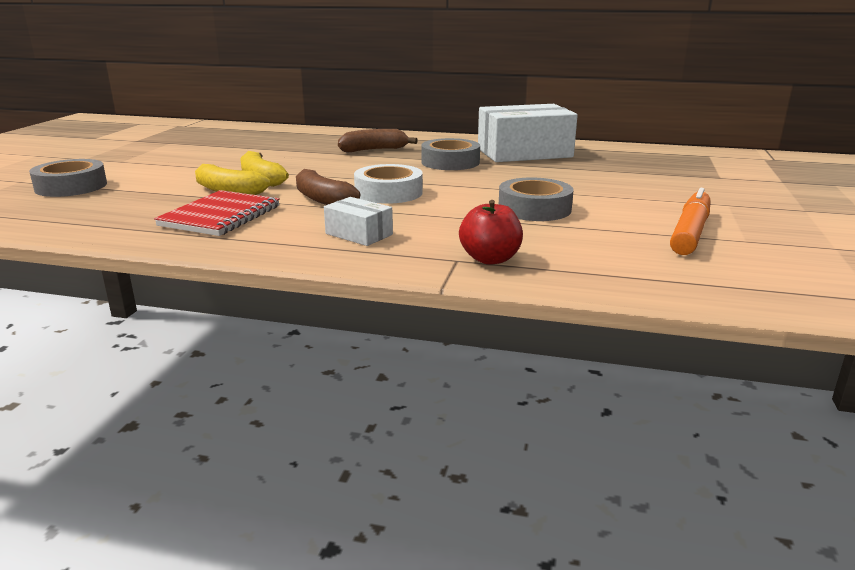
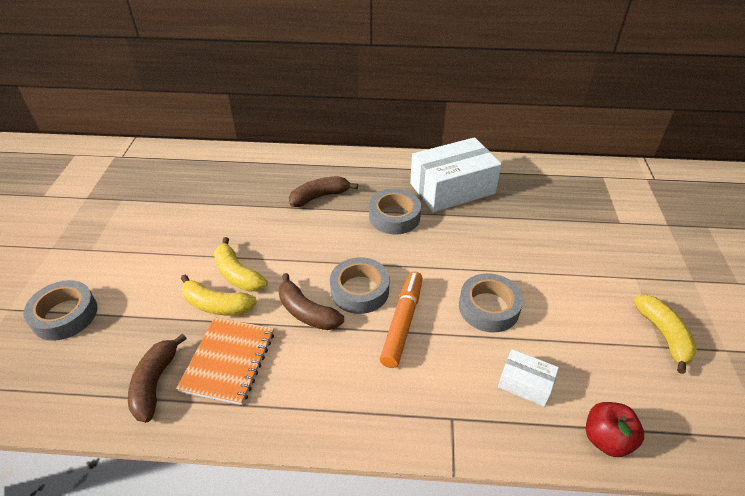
camera: 10 degrees left, 20 degrees up
(135, 221) = (155, 383): none -> brown banana
(221, 216) = (229, 361): red notebook -> orange notebook
(359, 234) = (359, 381): white box -> white box (525, 383)
(388, 193) = (359, 290): white tape -> grey tape
(490, 259) = (478, 413): red apple -> red apple (606, 439)
(690, 232) = (617, 338): orange marker -> orange marker (402, 323)
(752, 235) = (663, 335): none -> yellow banana

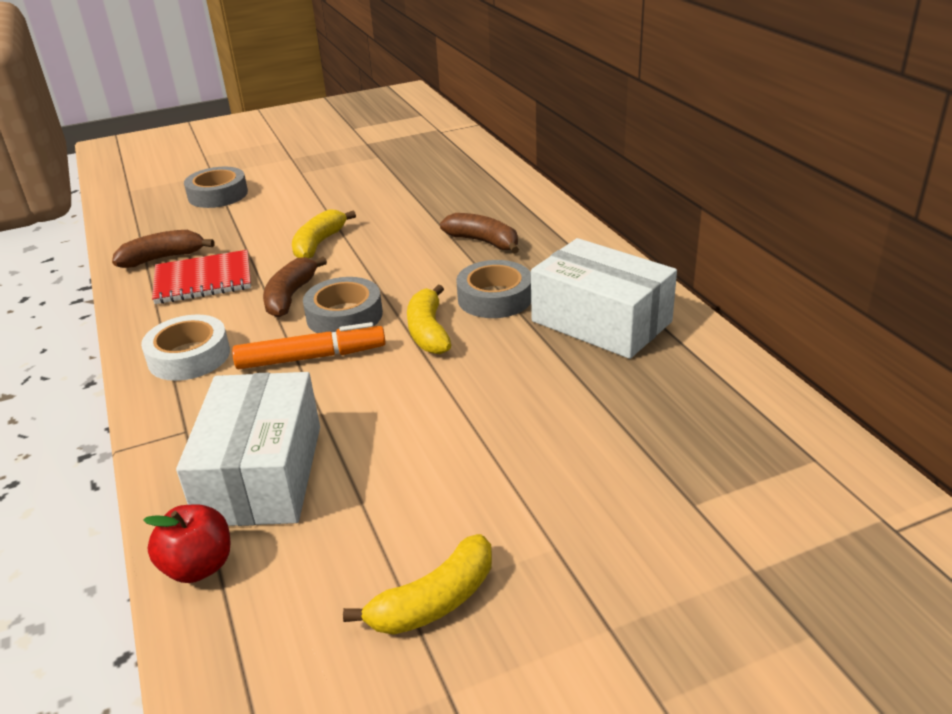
camera: 65 degrees right, 10 degrees down
(216, 305) = (270, 249): yellow banana -> yellow banana (428, 331)
(229, 361) = (203, 280): orange notebook -> red notebook
(349, 396) = (189, 356): none -> white tape
(488, 307) = (378, 413): grey tape -> none
(525, 383) = (262, 474): white box -> white box, size x2.09

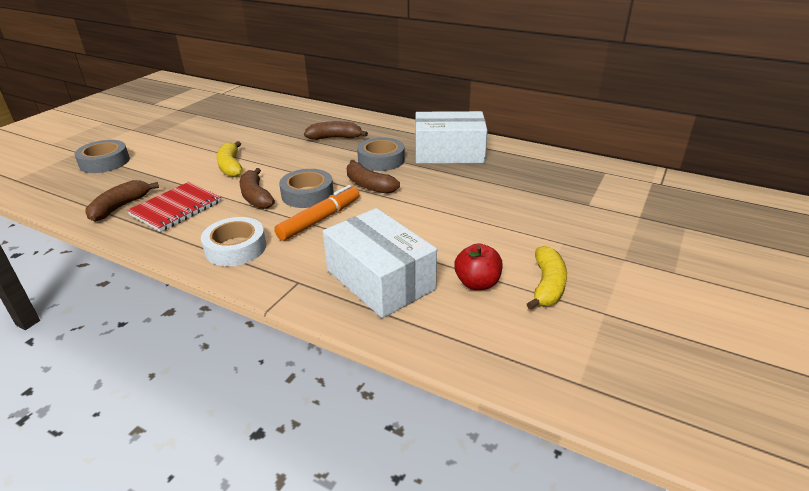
camera: 40 degrees left, 0 degrees up
(198, 566) = (414, 333): red apple -> red apple (477, 283)
(428, 331) = (369, 185): yellow banana -> brown banana

